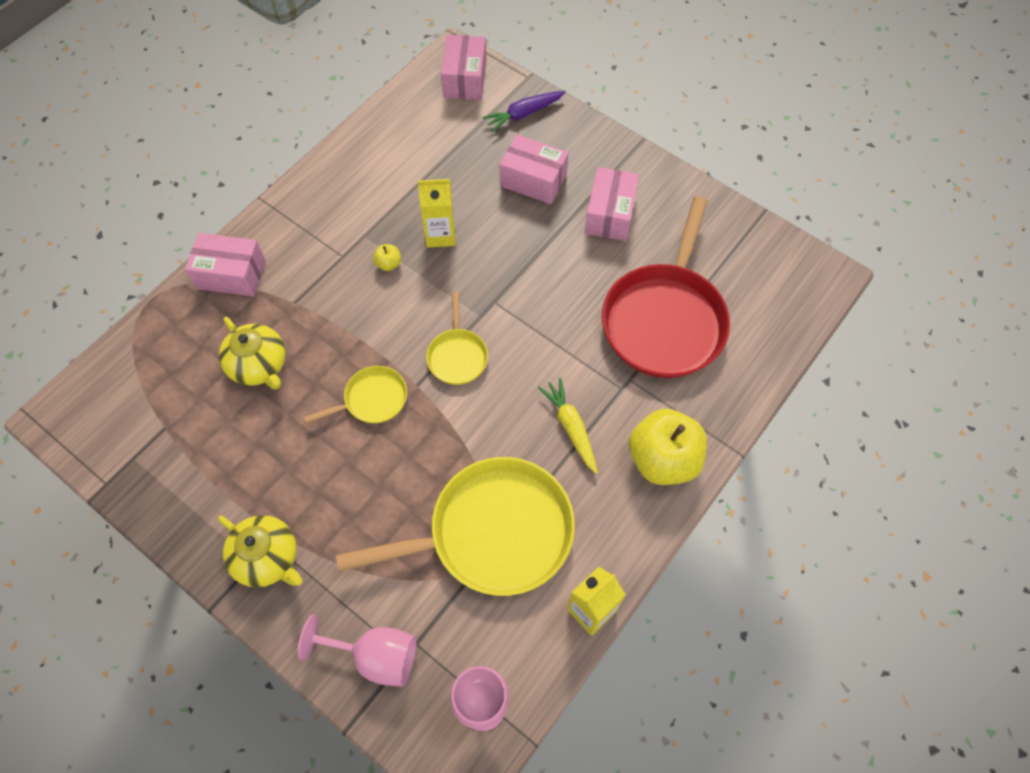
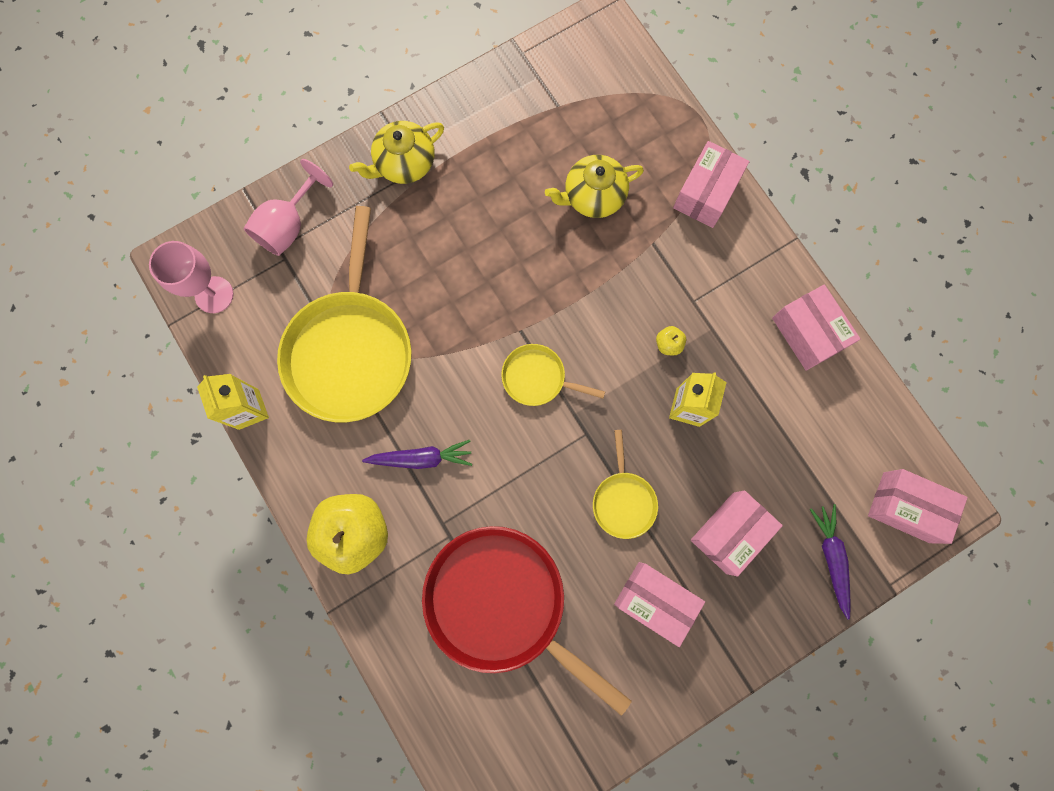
camera: 110 degrees right, 15 degrees up
(344, 170) = (807, 333): none -> pink box
(372, 399) = (520, 286): yellow pan -> yellow pan (623, 500)
(571, 427) = (421, 458): yellow carrot -> purple carrot

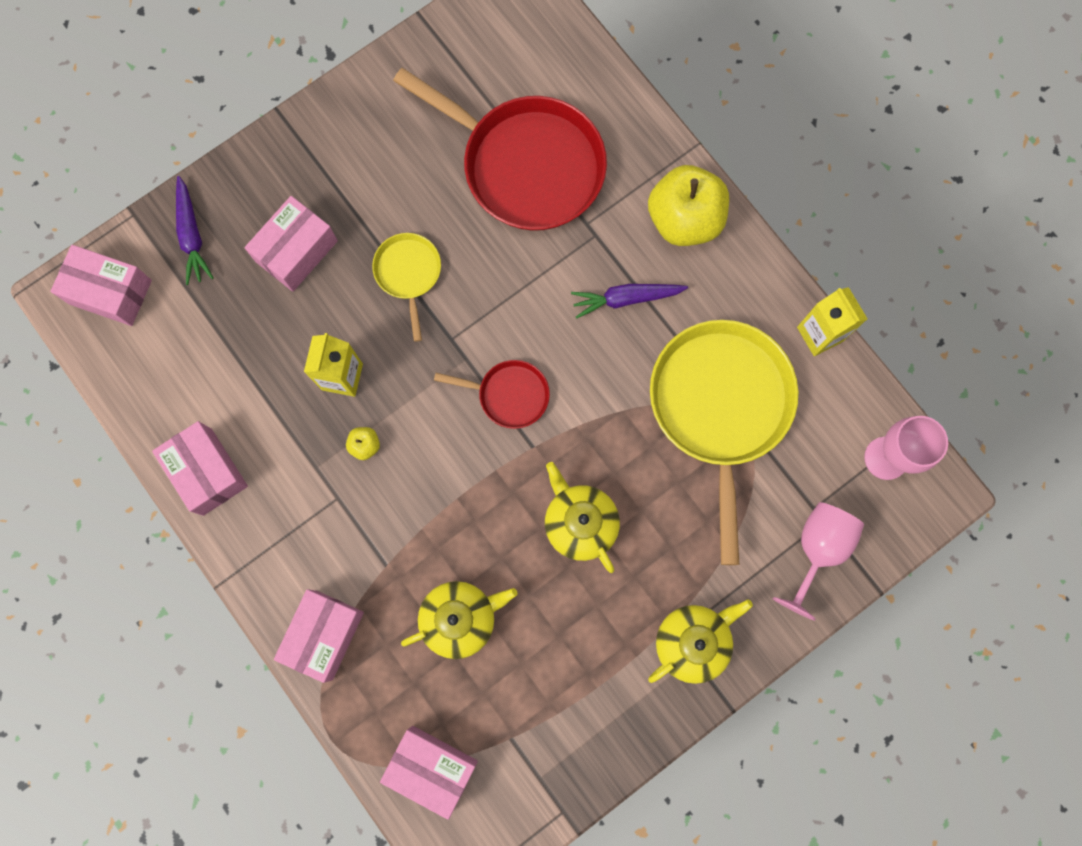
camera: 175 degrees right, 0 degrees up
(486, 263) = (580, 523): none -> yellow teapot
(537, 378) = (509, 395): yellow pan -> red pan
(655, 601) = (372, 180): pink box -> pink box (432, 768)

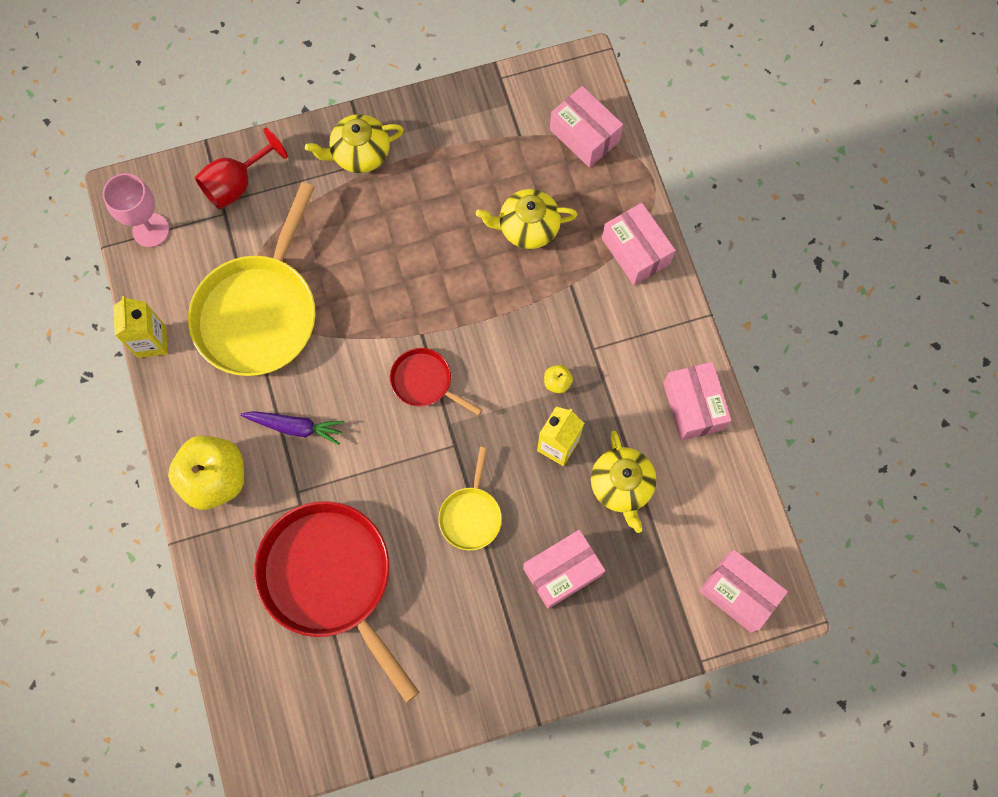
camera: 160 degrees left, 5 degrees down
(192, 235) = (651, 621): purple carrot -> none
(324, 635) = (635, 251): pink box -> pink box turned 75 degrees counterclockwise
(580, 523) = (408, 264): yellow teapot -> yellow teapot (621, 486)
(817, 549) = (236, 184): pink goblet -> red goblet

